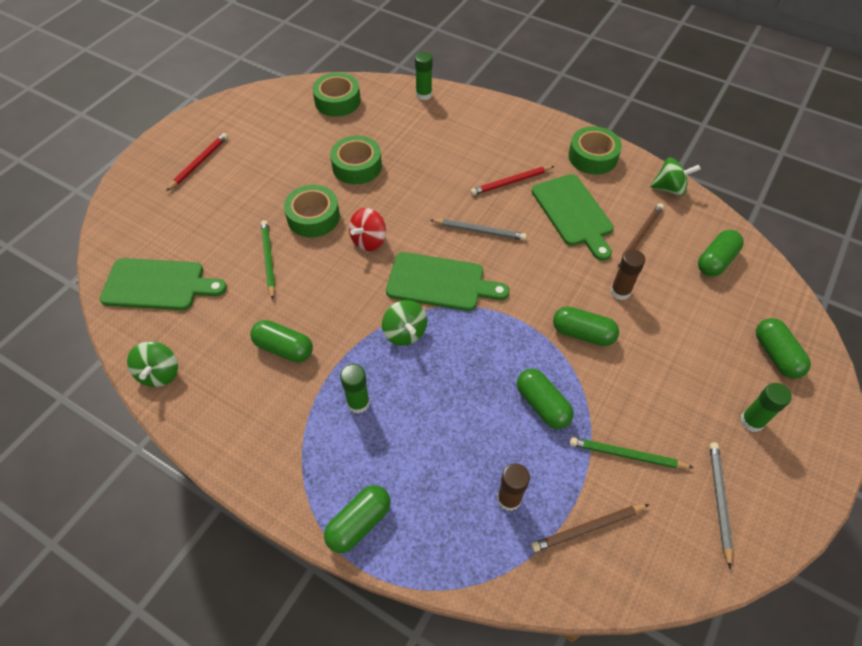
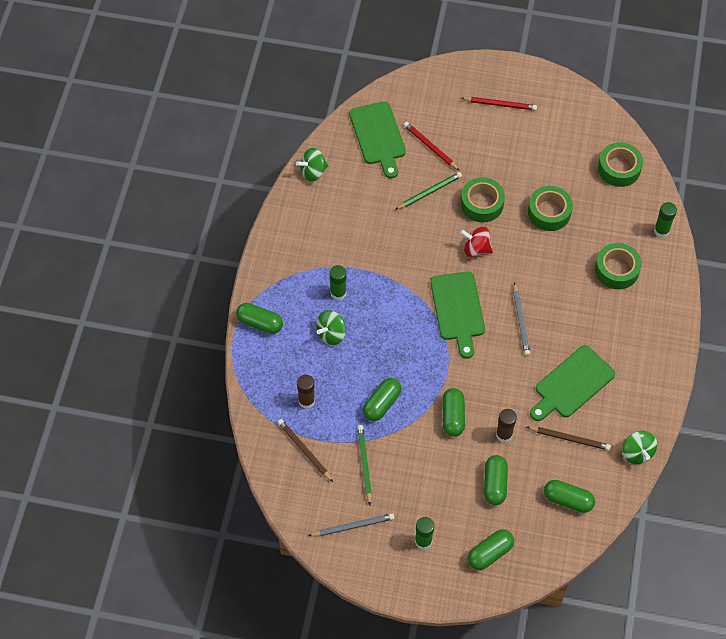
camera: 70 degrees right, 5 degrees up
(284, 348) = (360, 233): green capsule -> green capsule (494, 484)
(405, 333) = (404, 301): green spinning top -> green spinning top (331, 334)
(511, 182) = (585, 329): red pencil -> red pencil (430, 147)
(592, 157) = (647, 384): green tape -> green tape (616, 270)

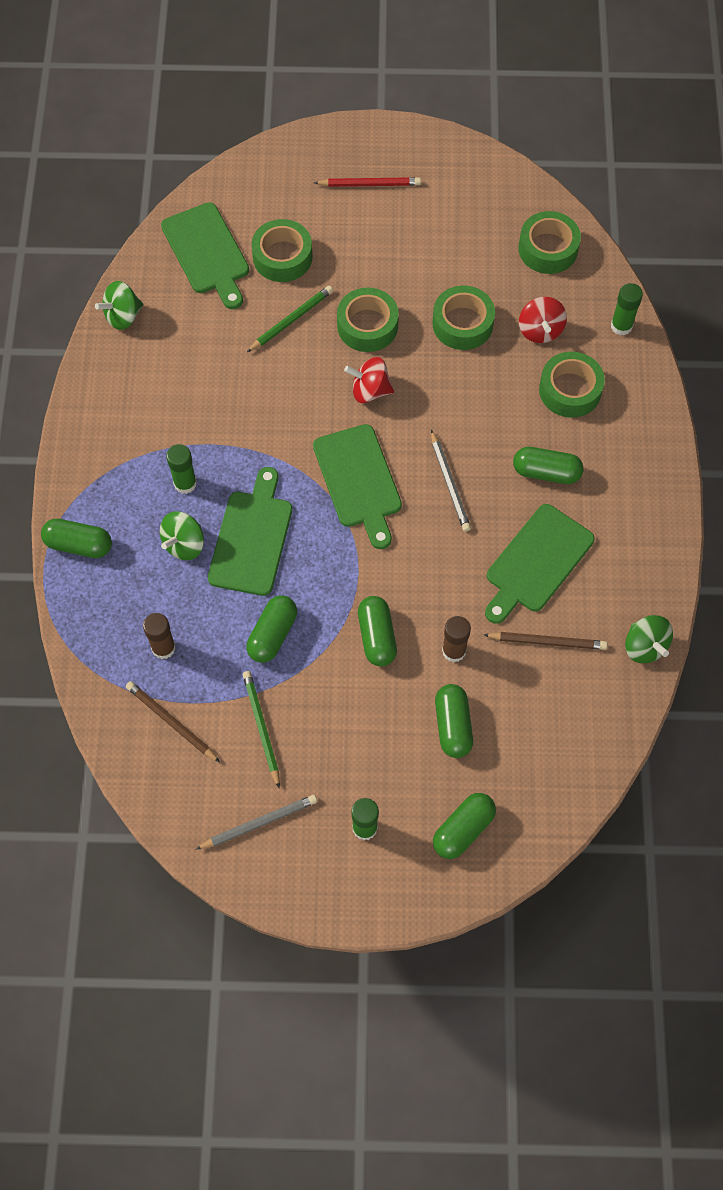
camera: 10 degrees left, 5 degrees up
(378, 337) = (252, 538): none -> green cutting board
(430, 147) = (282, 257): red pencil -> green tape
(568, 500) = (560, 732): green capsule -> green capsule (546, 472)
(603, 225) = (540, 330): none -> red spinning top

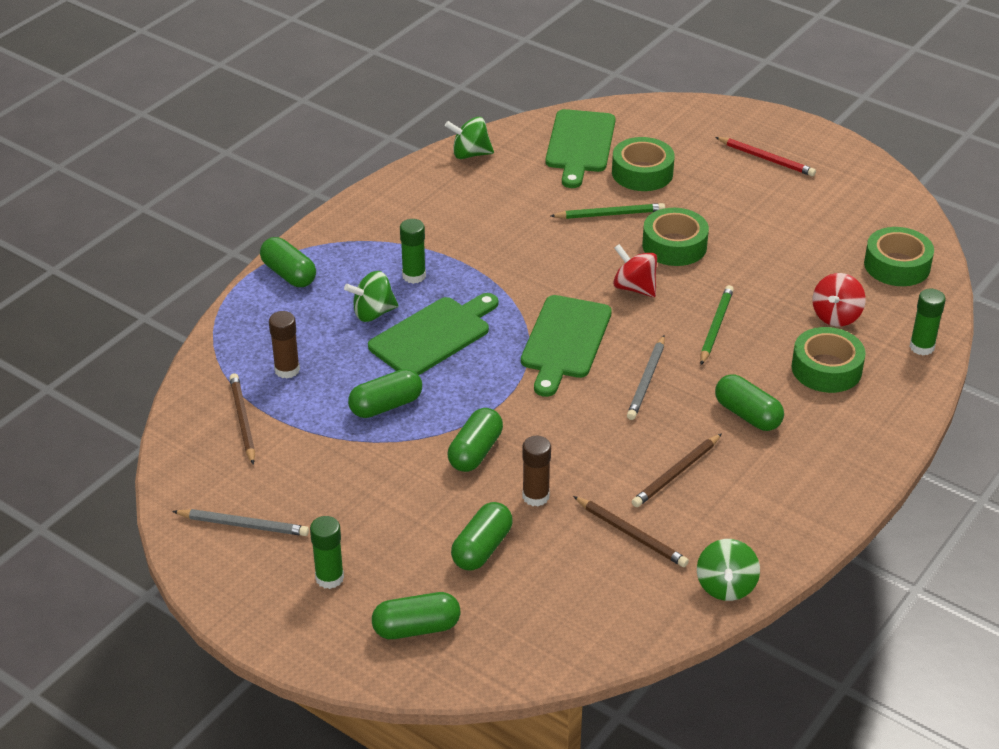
camera: 35 degrees right, 25 degrees down
(262, 728) = (312, 462): green pencil -> green pencil (716, 327)
(462, 324) = (764, 281): green tape -> none
(536, 562) = (676, 473): green cutting board -> brown pencil

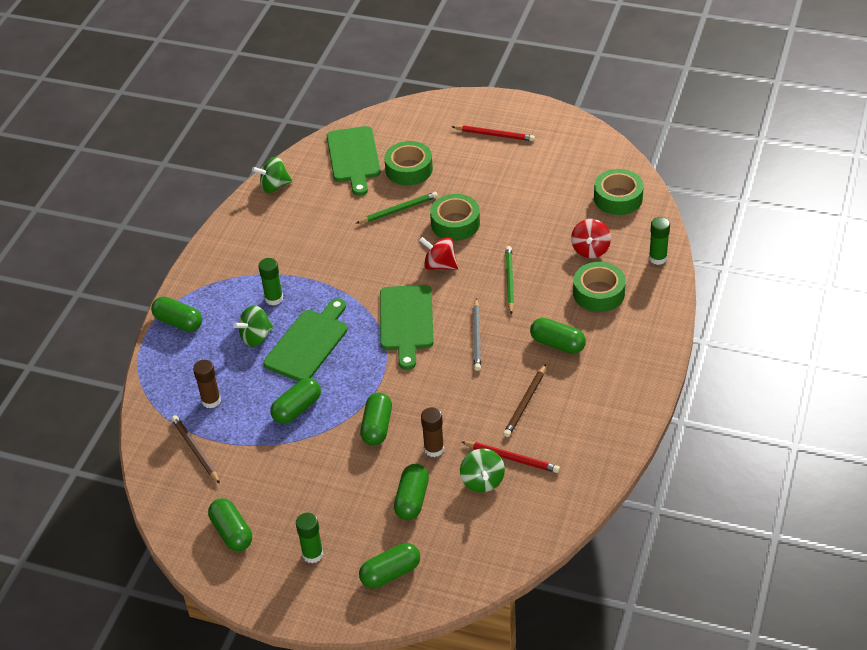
camera: 15 degrees left, 5 degrees up
(243, 525) = (232, 532): grey pencil -> green capsule
(631, 534) = (512, 458): brown pencil -> red pencil
(726, 586) = (591, 478): green spinning top -> green spinning top (482, 481)

